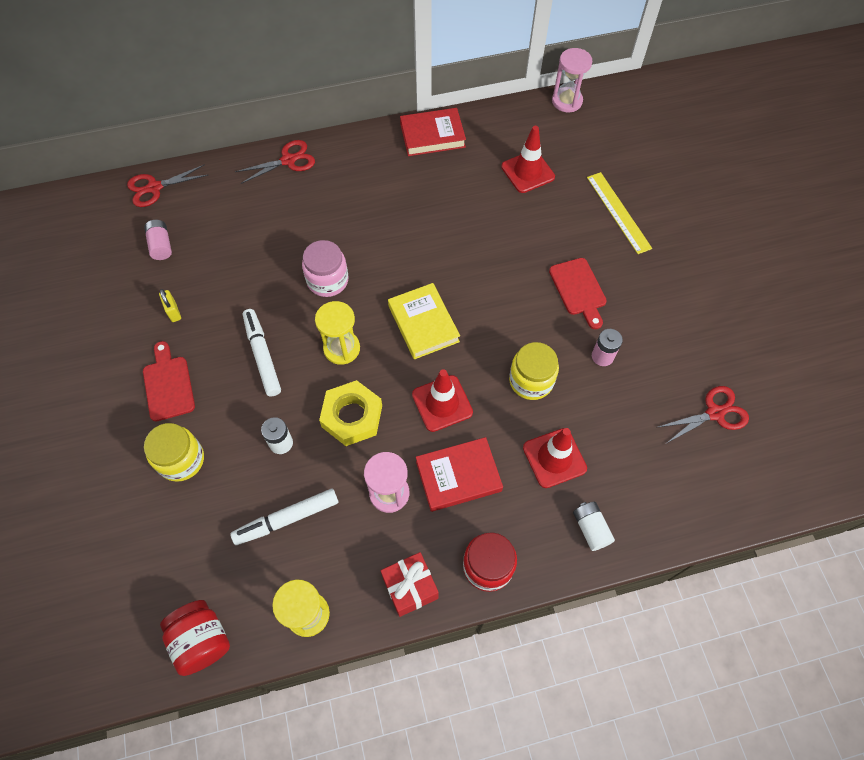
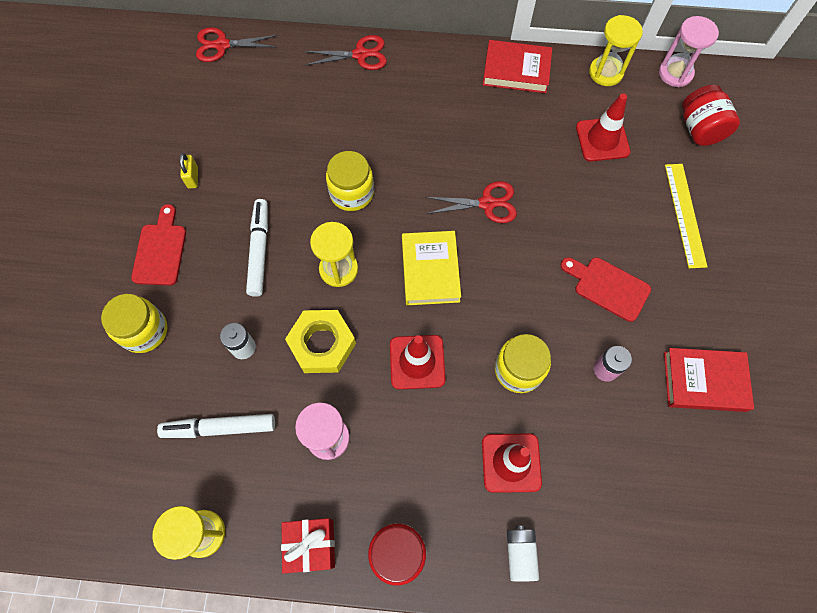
camera: 20 degrees right, 5 degrees up
(161, 245) = (206, 106): pink battery -> none
(202, 640) = (95, 520): red jar -> red jar (699, 129)
(327, 280) = (351, 193): pink jar -> yellow jar
(458, 476) = (404, 445): red book -> red book (704, 381)
(509, 116) = (605, 72): none -> yellow hourglass
(579, 290) = (608, 287): red cutting board -> red cutting board turned 120 degrees clockwise
(714, 413) = (706, 476): red scissors -> red scissors (487, 203)

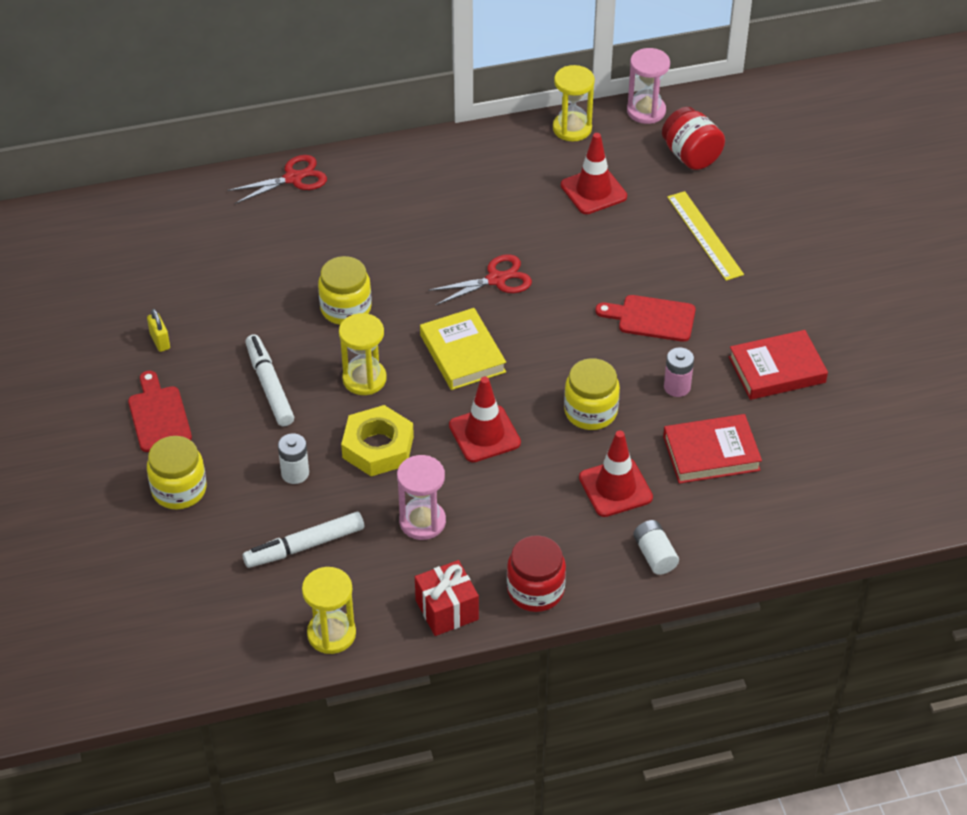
camera: 20 degrees left, 20 degrees down
(222, 45) = (127, 208): red scissors -> none
(516, 70) = (474, 150): red book -> red book (711, 453)

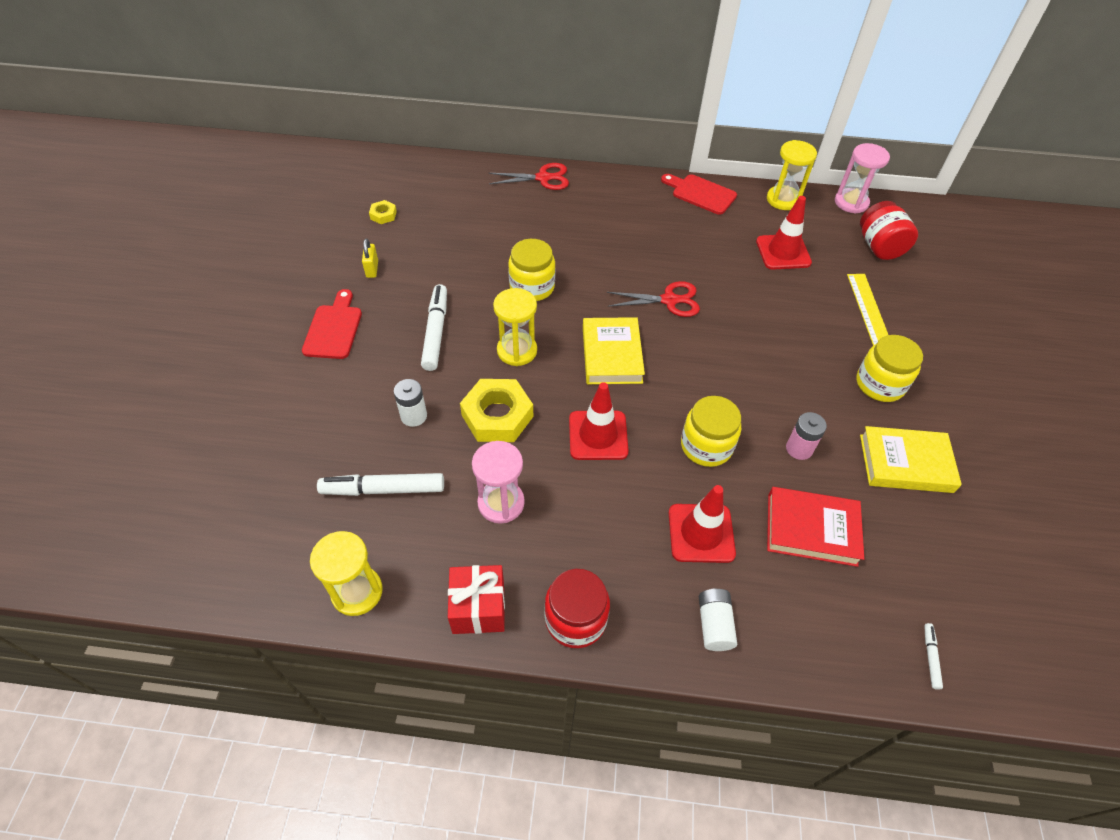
camera: 20 degrees right, 5 degrees up
(134, 276) = (383, 215): none -> yellow nut
(179, 489) = (310, 398): yellow jar -> yellow jar (879, 384)
(651, 318) = (796, 375): red cutting board -> red cutting board (700, 193)
(777, 369) = (905, 463): red book -> yellow book
(838, 521) = (930, 658): none -> white marker

